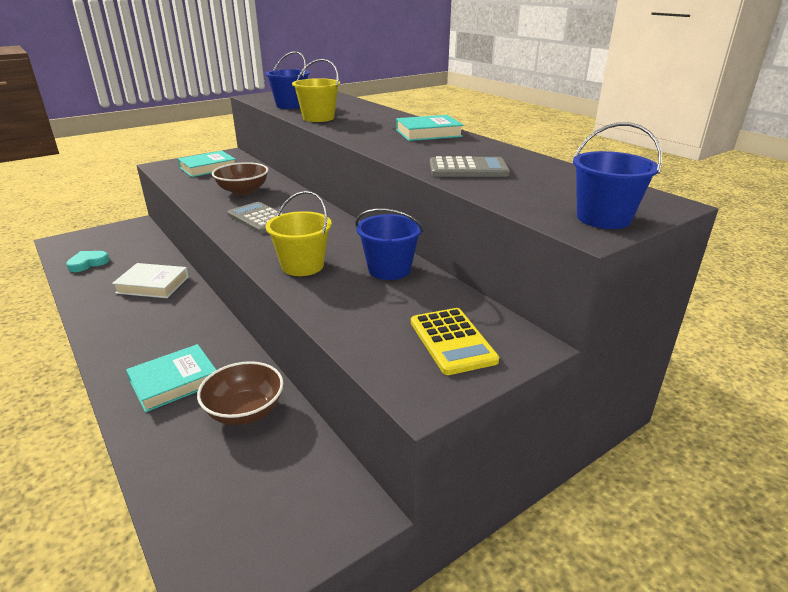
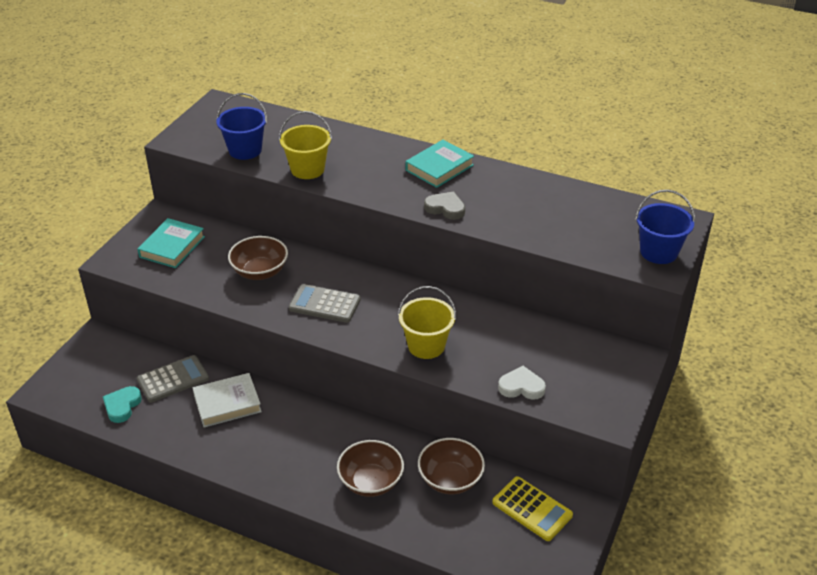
camera: 30 degrees left, 10 degrees up
(174, 382) = (371, 482): turquoise book -> brown bowl
(352, 325) = (521, 387): none -> white heart
(389, 269) = (494, 323): blue bucket -> none
(398, 151) = (445, 208): none -> grey heart
(452, 341) = (594, 373): yellow calculator -> yellow calculator (532, 509)
(468, 169) = (525, 218): grey calculator -> grey calculator (173, 379)

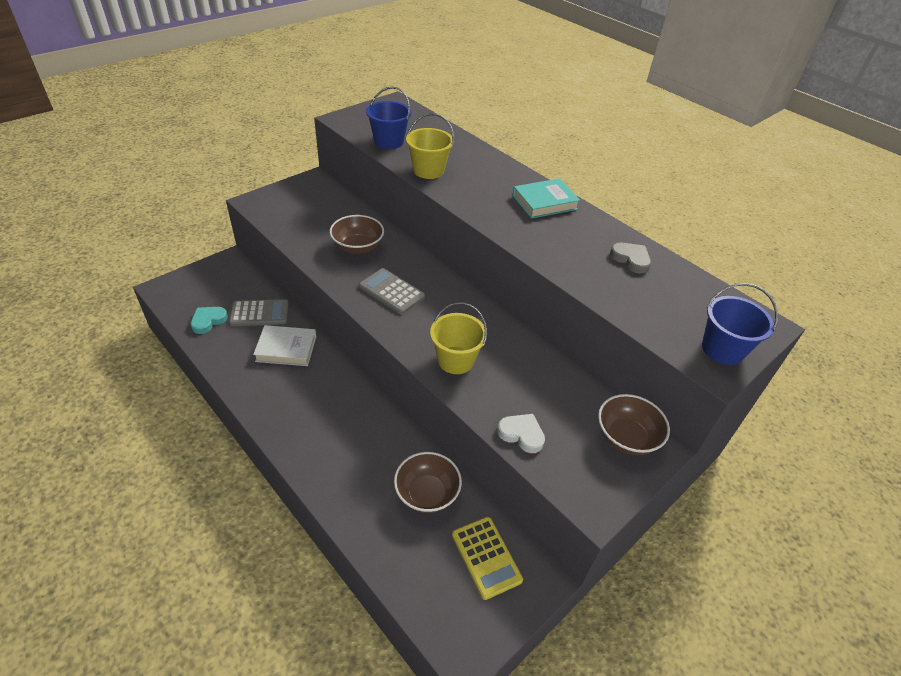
camera: 20 degrees right, 5 degrees up
(172, 247) = (305, 206): turquoise book -> none
(371, 482) = (356, 466): brown bowl -> brown bowl (626, 437)
(445, 208) = (527, 238): grey heart -> grey heart (631, 259)

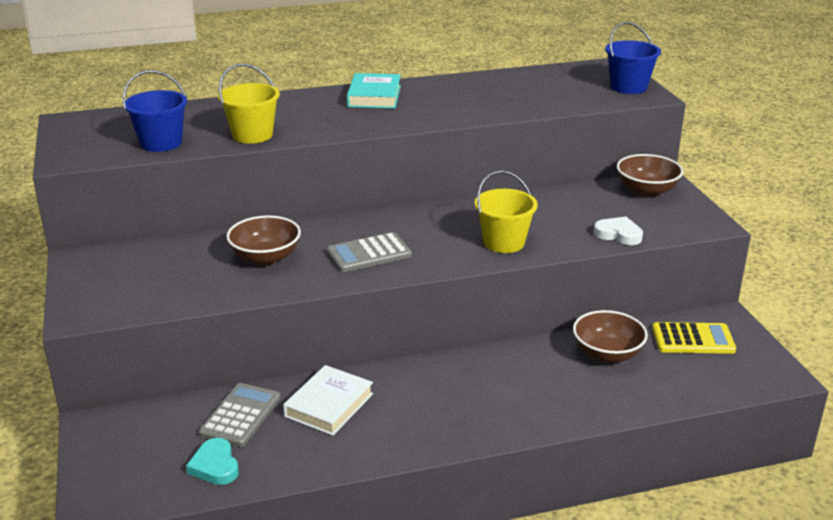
camera: 60 degrees left, 15 degrees down
(521, 434) = (618, 234): white heart -> white heart turned 60 degrees clockwise
(631, 259) = (494, 86): grey heart -> none

